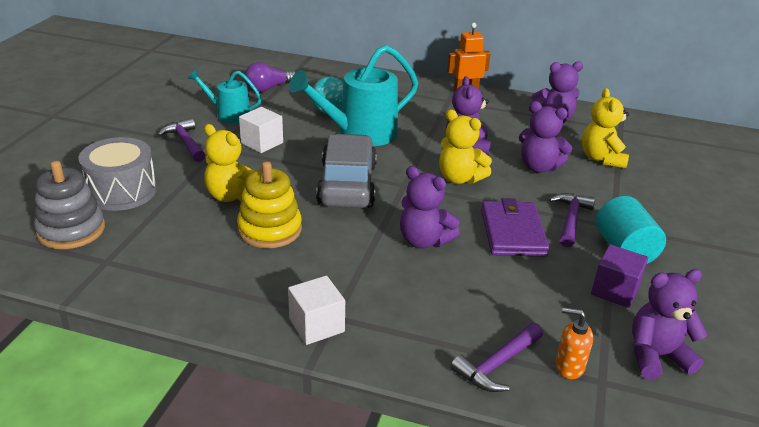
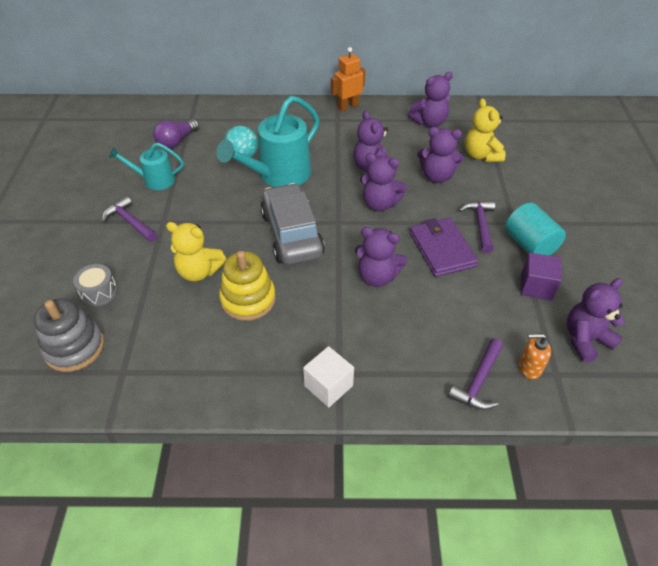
camera: 15 degrees left, 15 degrees up
(122, 191) = (99, 292): grey drum -> grey drum, size x0.58
(262, 143) = (199, 206): white cube -> none
(459, 178) = (380, 204): yellow teddy bear -> purple teddy bear

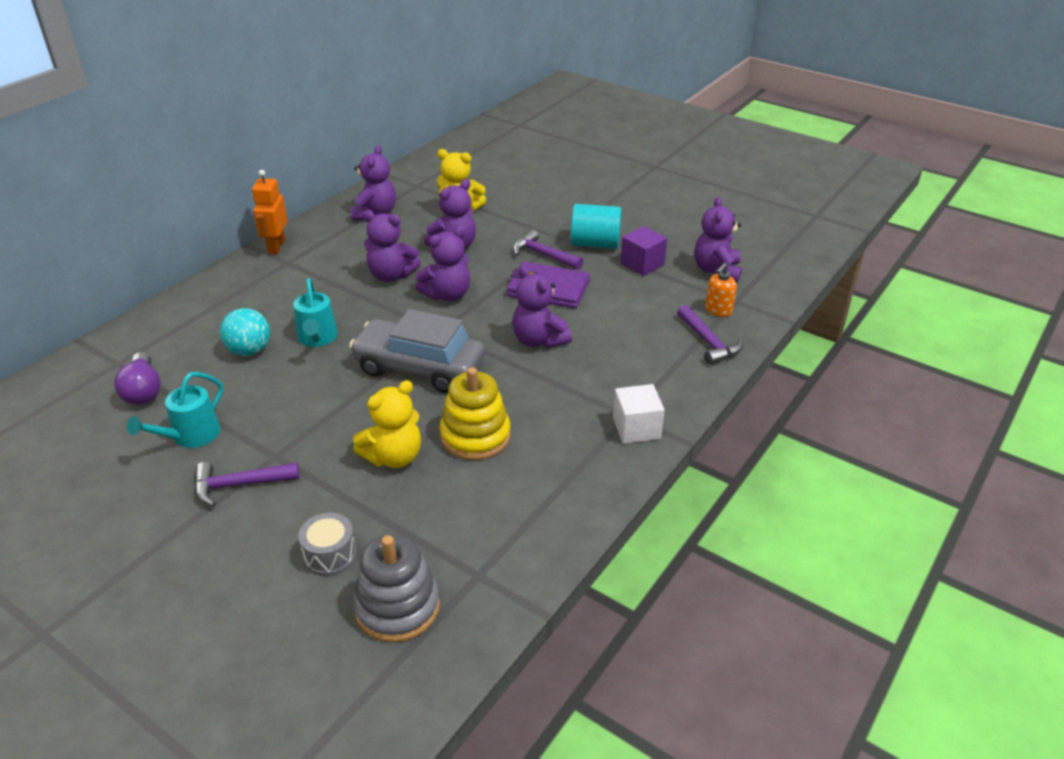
camera: 55 degrees left, 10 degrees down
(278, 175) = (317, 339): turquoise watering can -> turquoise watering can, size x0.57
(377, 276) = (539, 340): purple teddy bear -> purple teddy bear turned 90 degrees clockwise

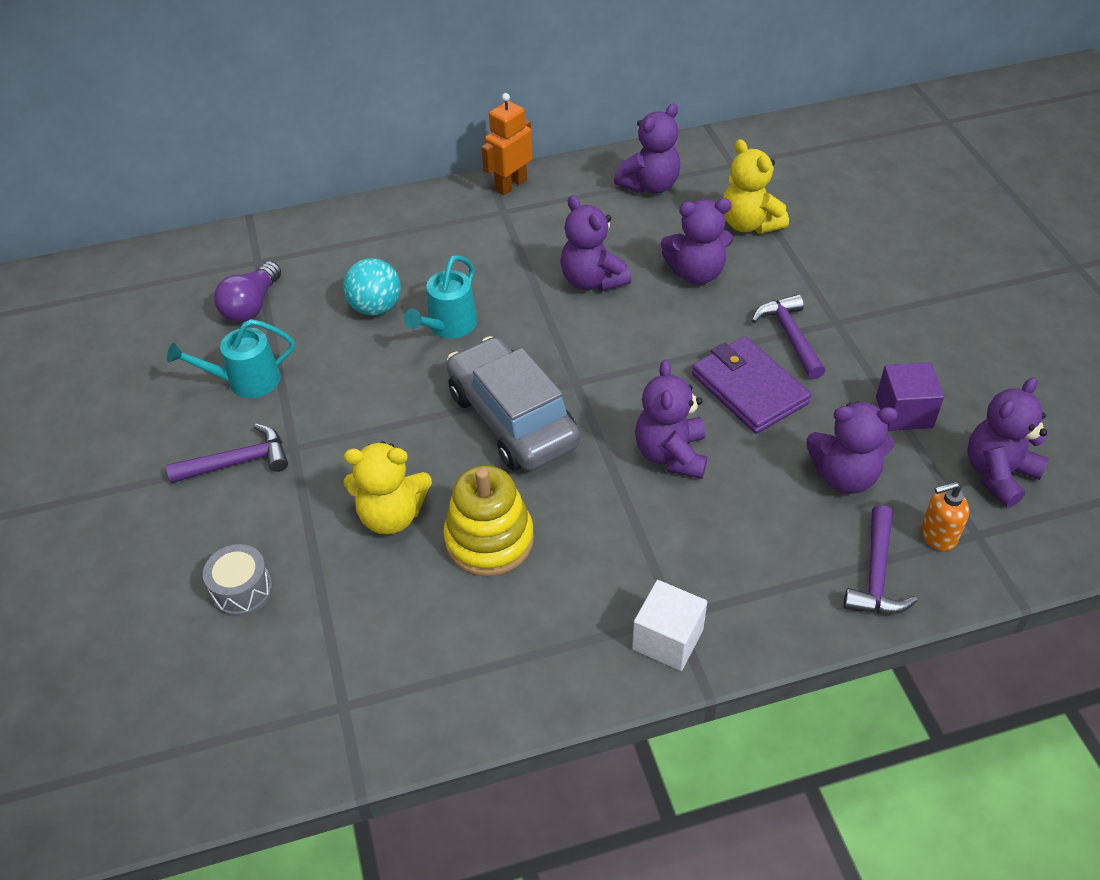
camera: 40 degrees right, 10 degrees up
(239, 485) = (238, 462): purple hammer -> purple hammer turned 135 degrees clockwise
(397, 607) = (245, 689): grey stacking toy -> none
(447, 295) = (628, 338): purple teddy bear -> purple teddy bear (844, 476)
(595, 243) = (871, 351): turquoise cylinder -> none

